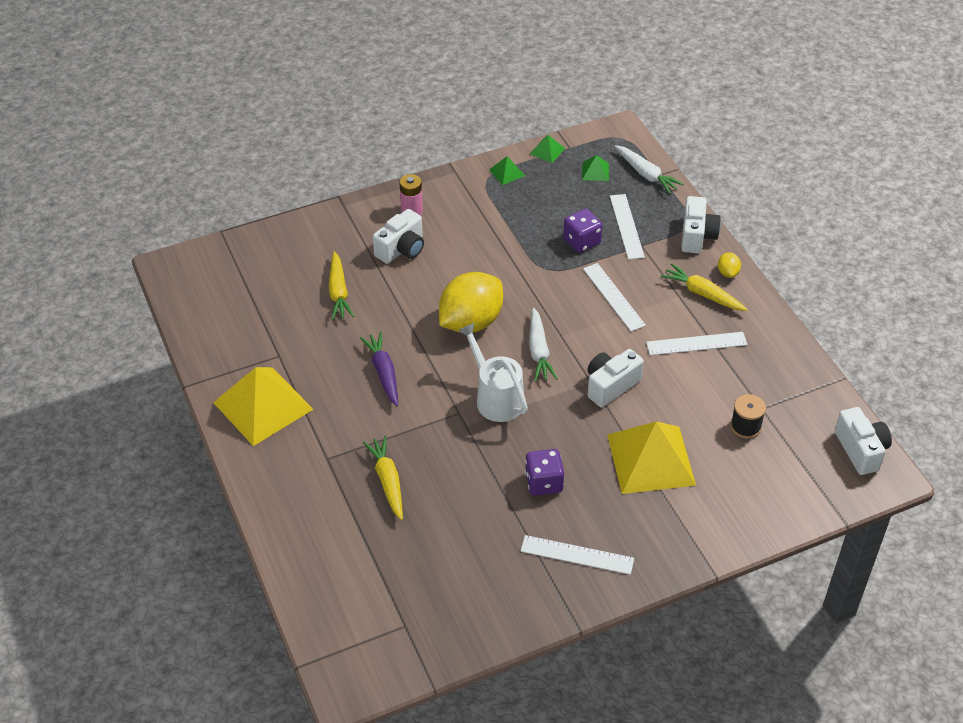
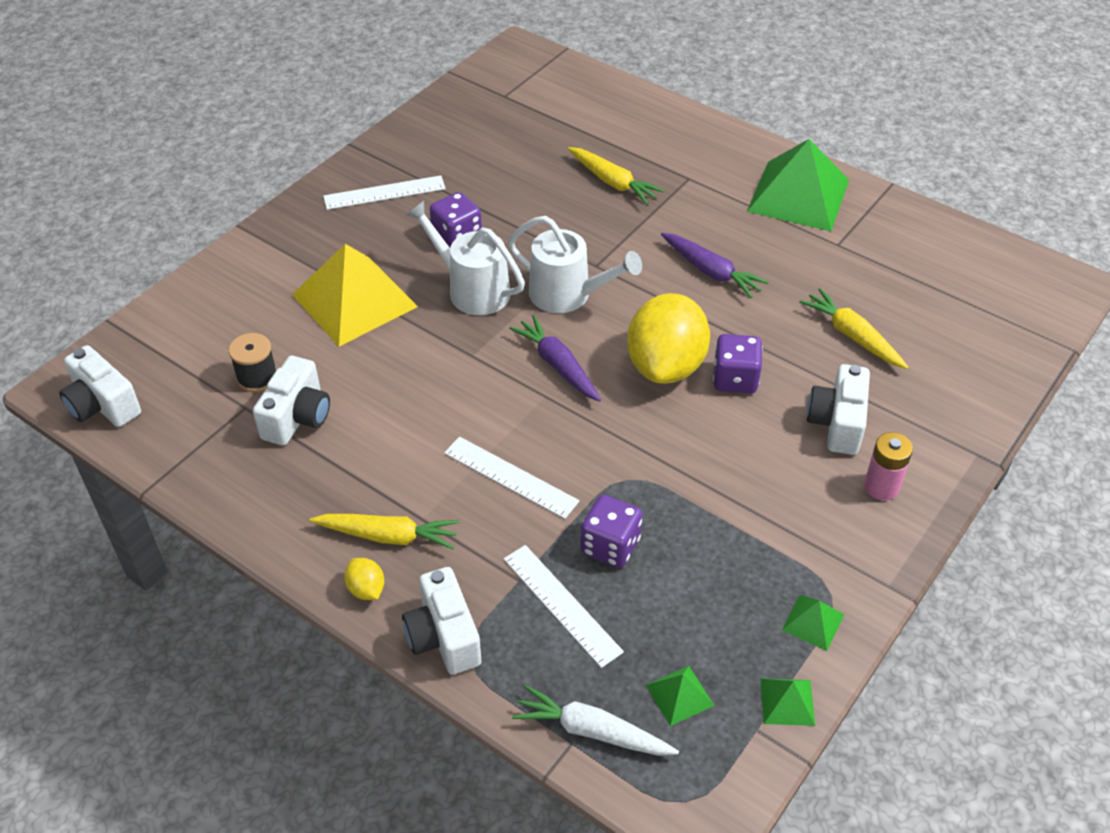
camera: 150 degrees right, 0 degrees up
(263, 406) = (798, 195): yellow pyramid -> green pyramid
(436, 297) = (735, 379): none -> purple dice
(539, 351) = (558, 365): white carrot -> purple carrot
(560, 431) = (471, 289): none -> white watering can
(610, 386) = (445, 360): white camera -> white camera (297, 417)
(696, 343) = (363, 457): white ruler -> none

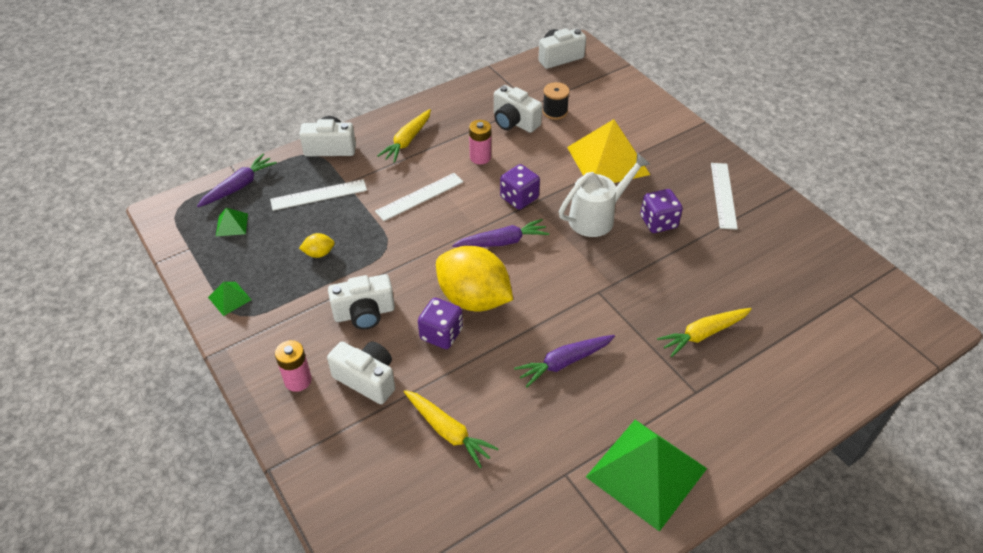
camera: 110 degrees right, 0 degrees up
(366, 589) = (378, 127): yellow lemon -> yellow lemon (319, 253)
(396, 434) = (480, 157): none -> pink battery
(568, 295) = (570, 266): white watering can -> none
(592, 731) = (239, 186): white carrot -> purple carrot
(610, 546) = (343, 225): purple dice -> purple dice (519, 198)
(748, 461) = (364, 313): none -> white camera
(787, 701) = (193, 267): green pyramid -> none
(852, 336) = (448, 431): yellow carrot -> yellow carrot turned 60 degrees clockwise

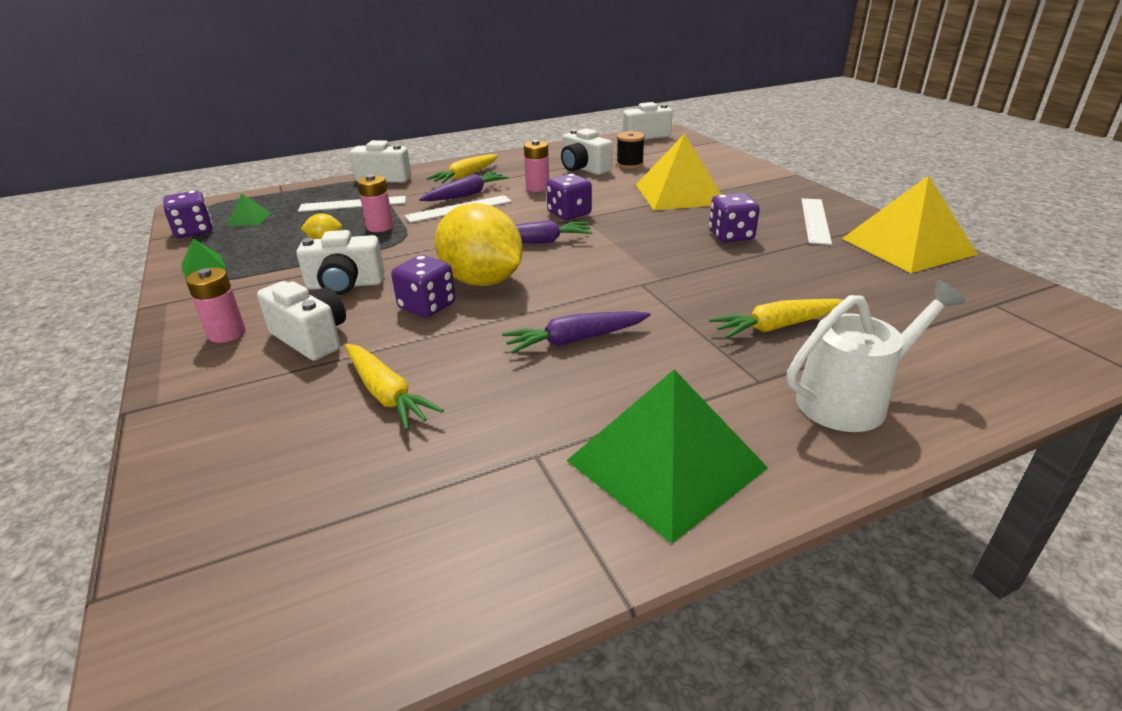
camera: 10 degrees right, 15 degrees down
(191, 248) = (194, 231): none -> purple dice
(239, 186) = (276, 196): purple carrot -> purple carrot (466, 195)
(359, 229) = (380, 227): none -> pink battery
(597, 217) = (656, 229): white watering can -> white watering can (852, 400)
(794, 227) = (907, 246): none -> yellow pyramid

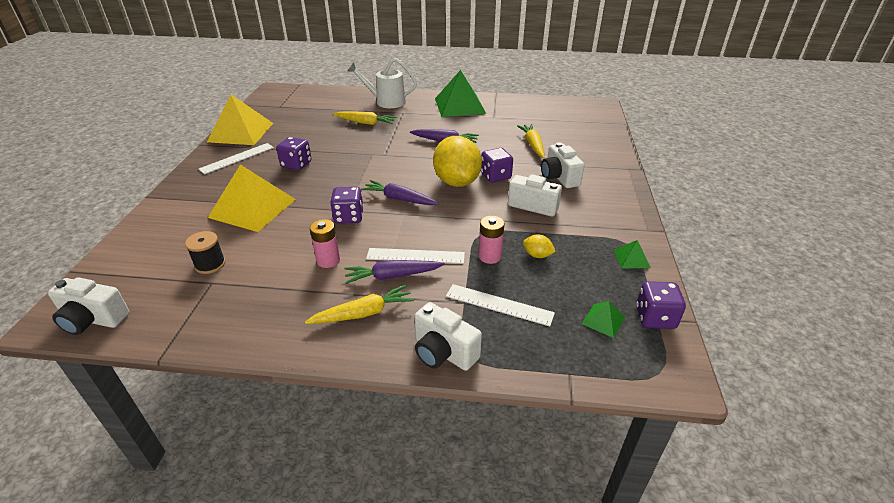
camera: 150 degrees left, 5 degrees up
(227, 333) = (603, 194): pink battery -> none
(584, 169) = (254, 275): white camera -> none

